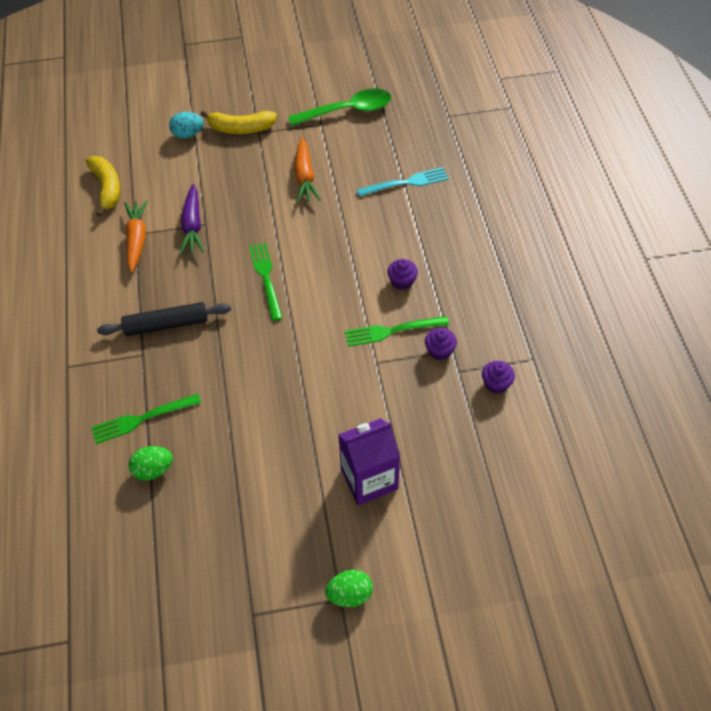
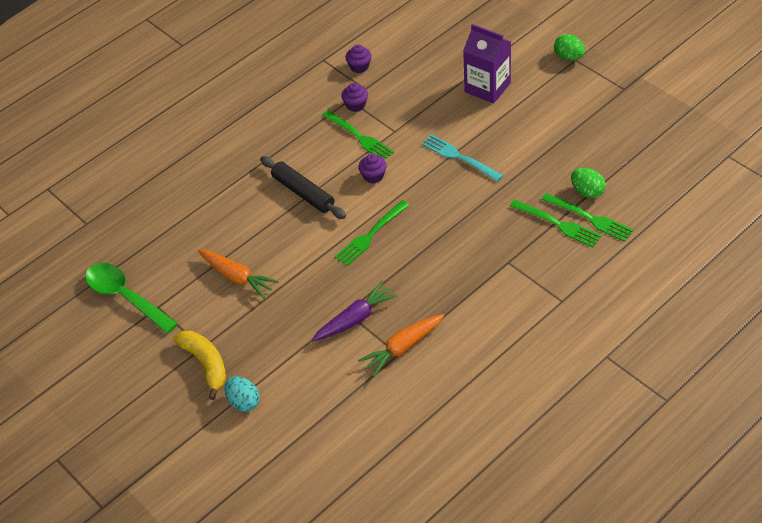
camera: 120 degrees left, 5 degrees down
(107, 188) = (362, 416): yellow banana -> none
(123, 449) = (589, 218): none -> green fork
(166, 325) = (469, 266): black rolling pin -> black rolling pin (303, 193)
(305, 177) = (237, 277): orange carrot -> orange carrot turned 75 degrees clockwise
(402, 281) = (307, 155): purple cupcake -> purple cupcake (373, 176)
(406, 183) = (195, 207): turquoise fork -> turquoise fork (459, 157)

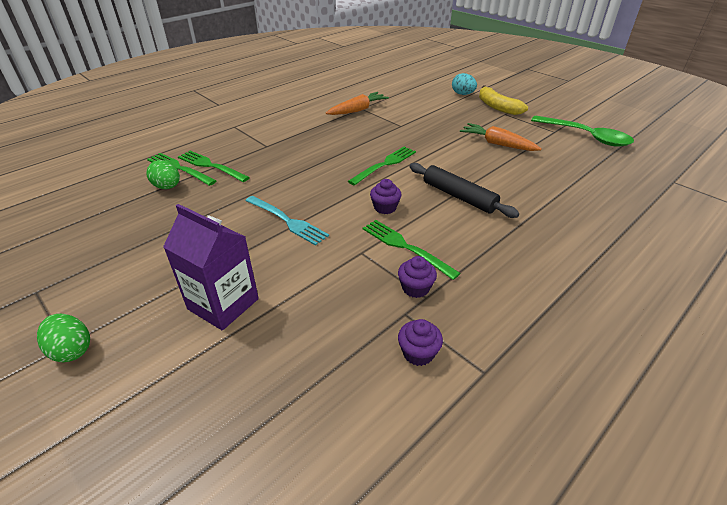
camera: 175 degrees right, 10 degrees down
(355, 318) = (393, 122): purple carrot -> none

